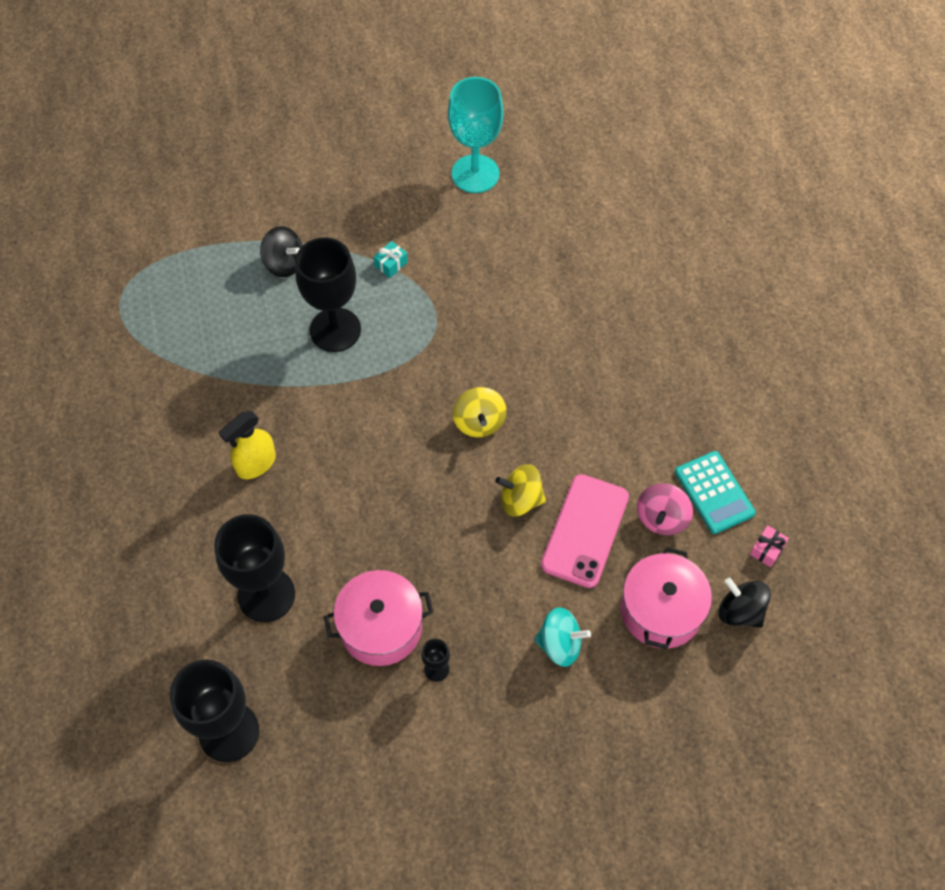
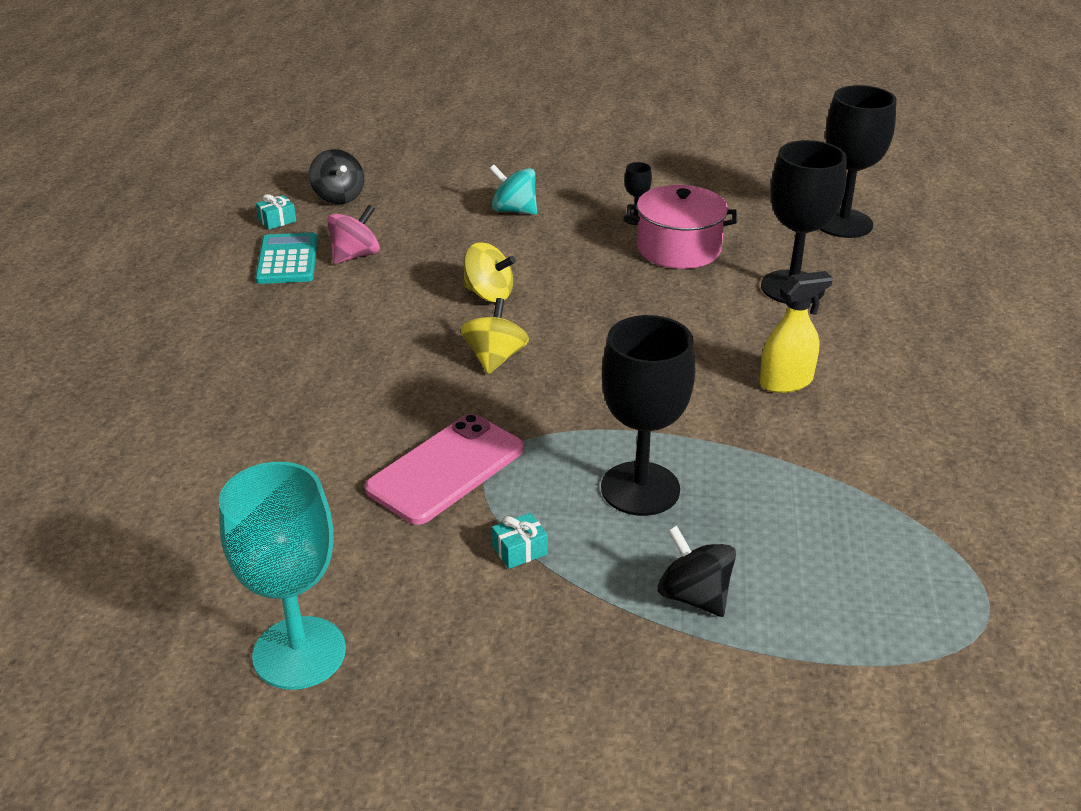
camera: 160 degrees left, 25 degrees down
(585, 530) = (438, 263): pink phone -> pink phone (446, 469)
(661, 610) = (407, 209): pink pot -> none
(767, 550) = (277, 220): pink gift -> turquoise gift

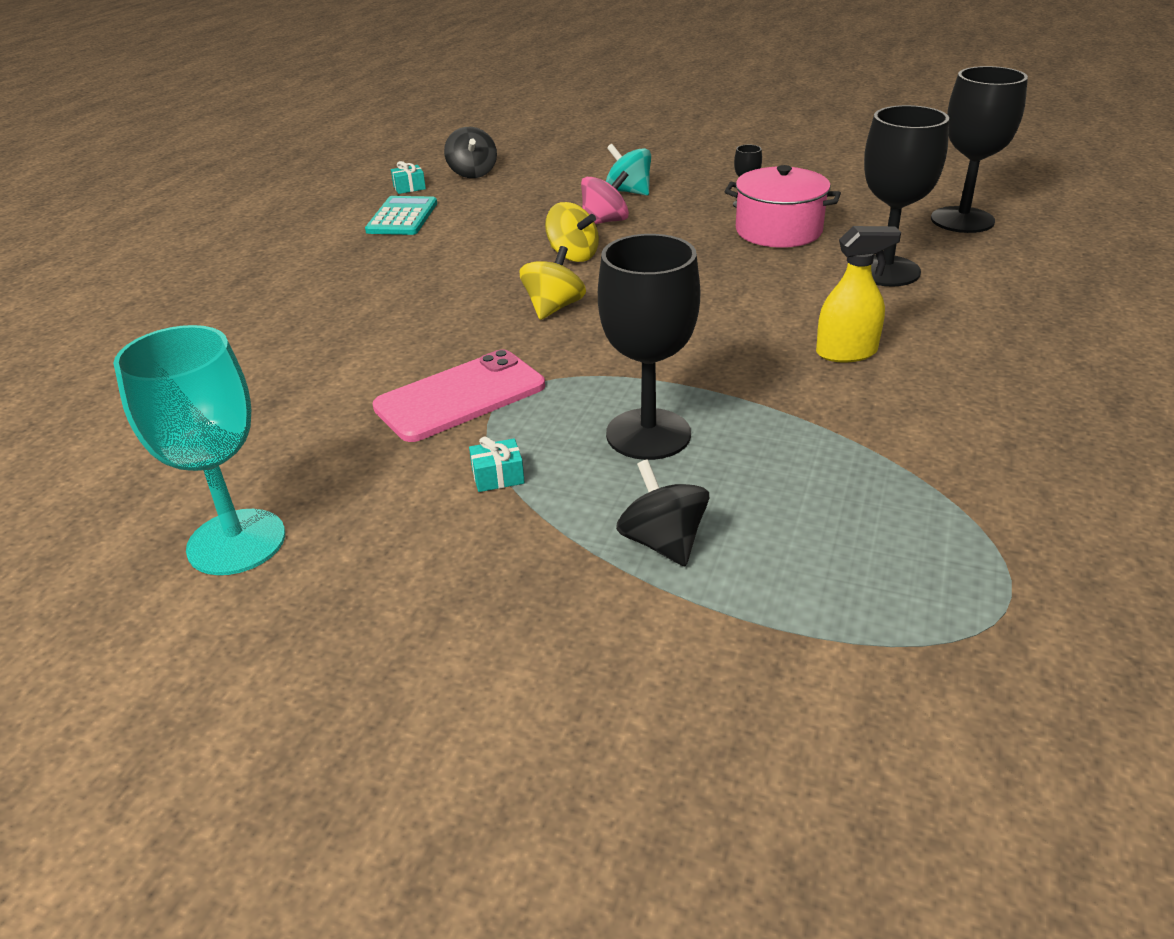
camera: 15 degrees right, 0 degrees up
(355, 255) = (464, 217): pink spinning top -> pink spinning top (605, 221)

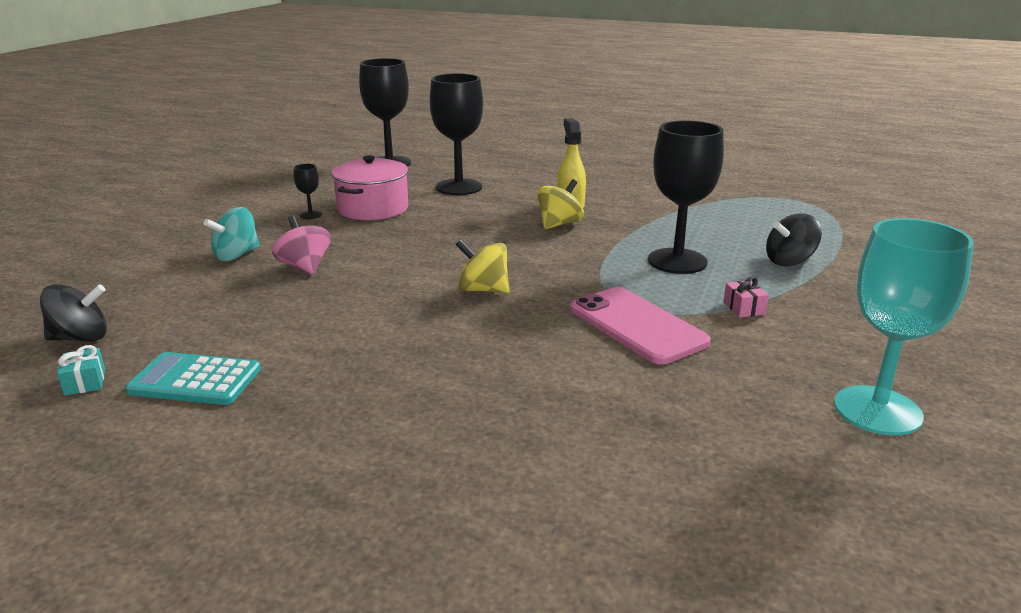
camera: 90 degrees left, 10 degrees down
(498, 476) = (744, 308): turquoise gift -> pink gift
(573, 255) = (376, 281): yellow spinning top -> yellow spinning top (559, 224)

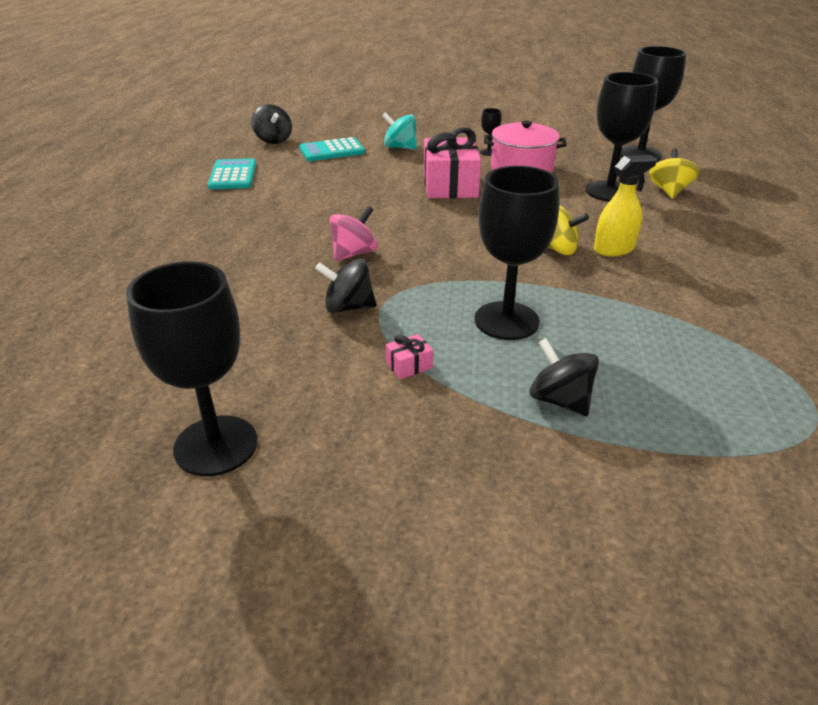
camera: 75 degrees right, 10 degrees up
(85, 382) = (228, 153): turquoise gift -> none
(190, 297) = (332, 151): none -> turquoise calculator
(305, 267) = (393, 169): pink spinning top -> pink spinning top (354, 253)
(383, 244) = (450, 185): none -> pink gift
(483, 290) = (387, 234): yellow spinning top -> yellow spinning top (669, 191)
(637, 325) = (348, 307): pink phone -> black spinning top
(877, 410) = (216, 445): turquoise goblet -> black goblet

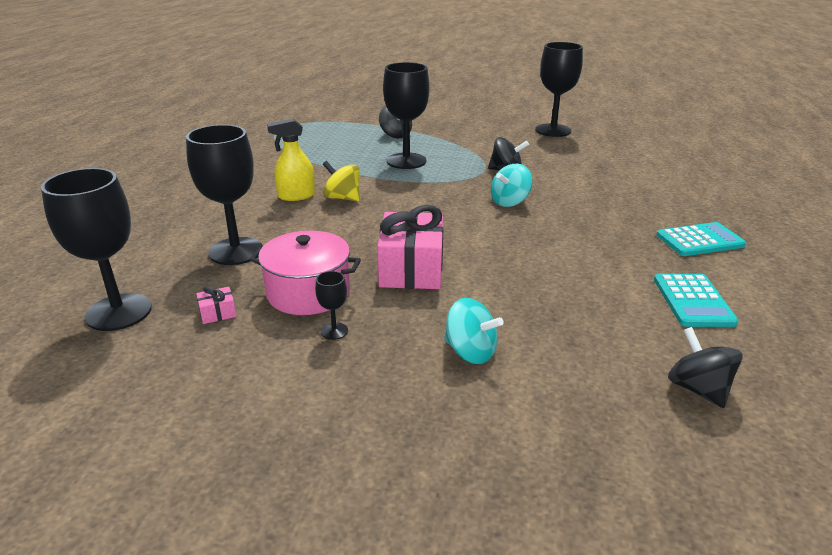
camera: 175 degrees left, 5 degrees down
(332, 151) = (579, 349): turquoise calculator -> turquoise calculator (700, 240)
(354, 253) = (509, 202): pink spinning top -> turquoise spinning top
(409, 365) = (467, 147): pink gift -> pink gift (218, 313)
(669, 191) = (171, 248): yellow spinning top -> none

